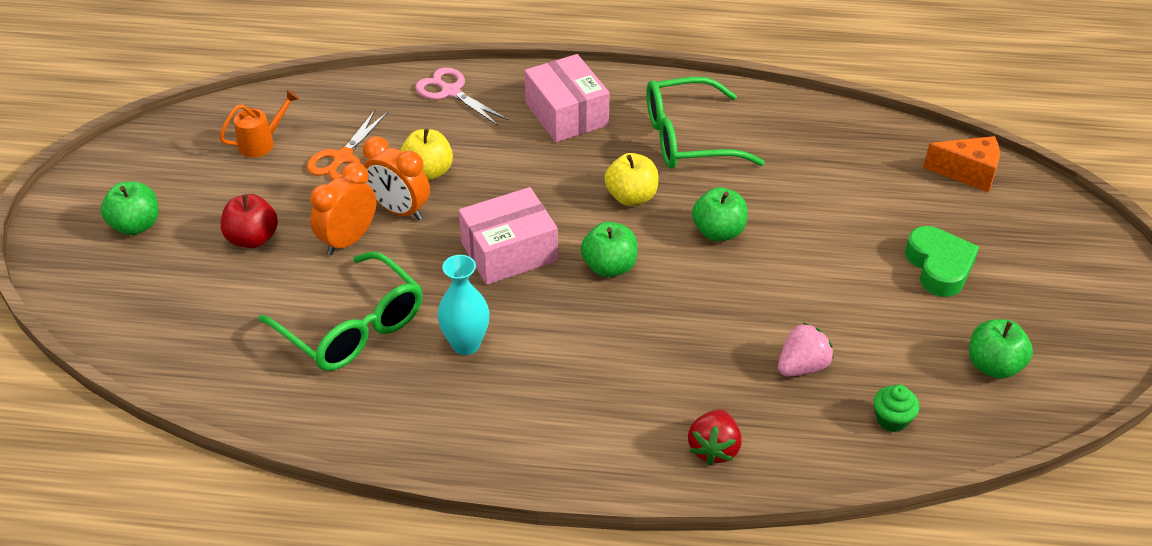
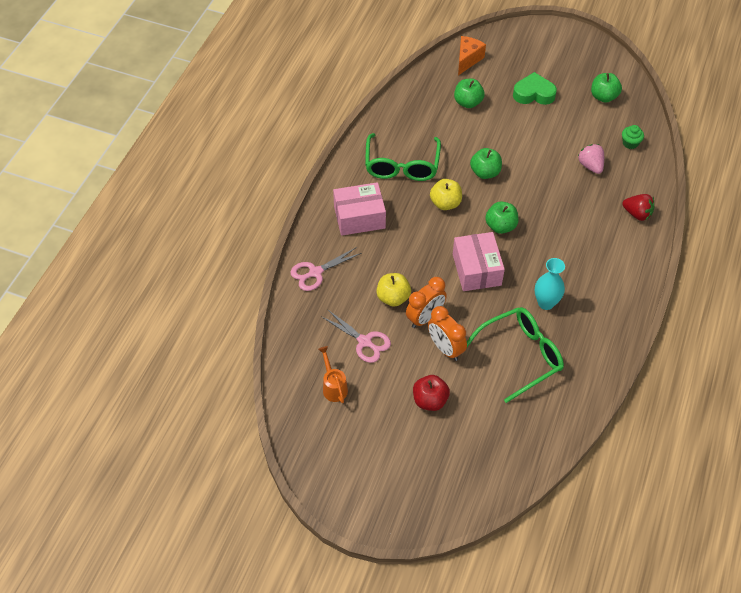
camera: 75 degrees left, 10 degrees up
(136, 225) = (398, 468): green apple -> green apple (468, 102)
(342, 158) = (364, 342): orange scissors -> pink scissors

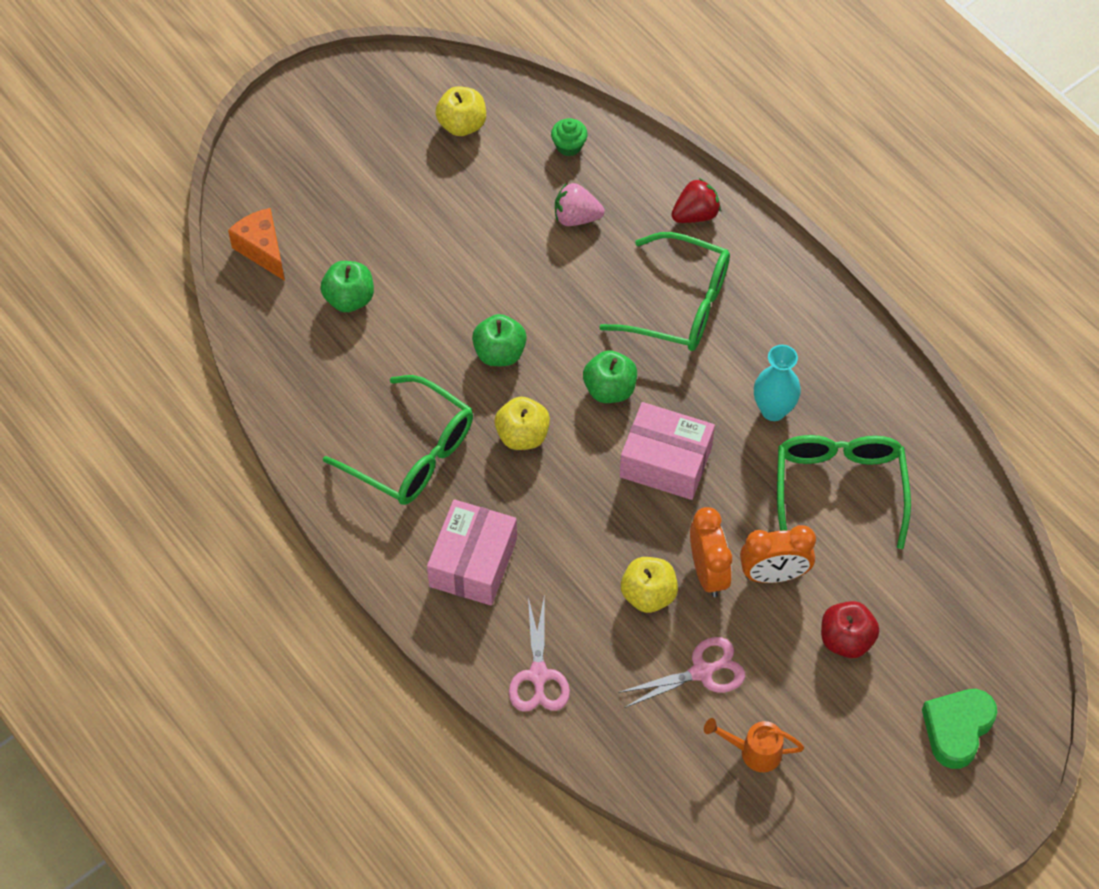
camera: 60 degrees left, 5 degrees up
(533, 94) = (393, 205): green heart -> green heart (957, 729)
(576, 233) = (680, 305): none -> green glasses
(603, 97) = (462, 124): green apple -> yellow apple

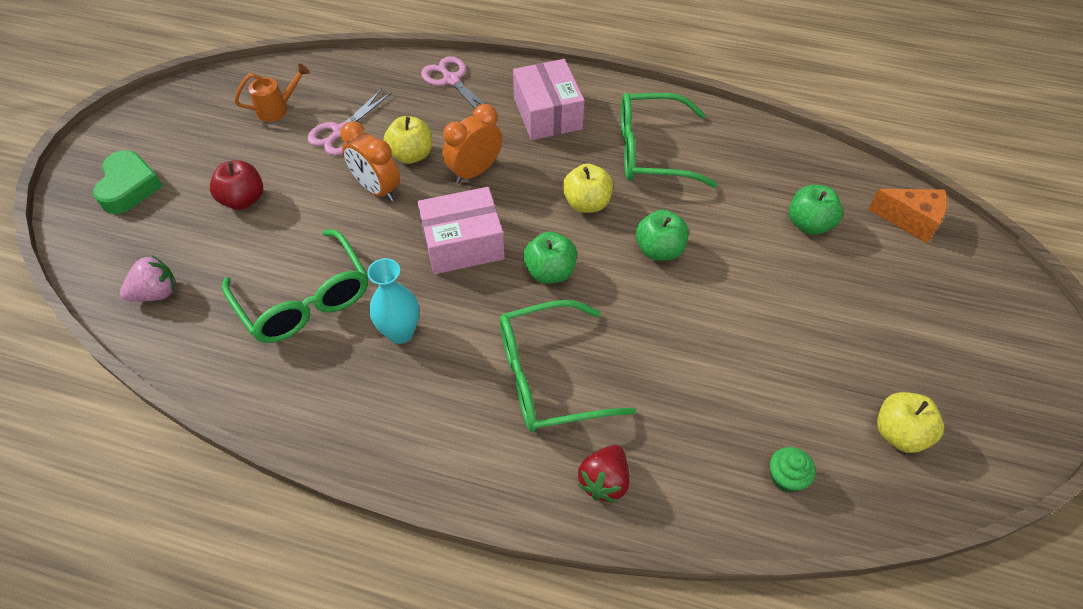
camera: 145 degrees right, 5 degrees down
(576, 217) = (709, 404): pink strawberry -> pink strawberry (156, 293)
(774, 574) = (324, 212): orange clock -> orange clock (474, 171)

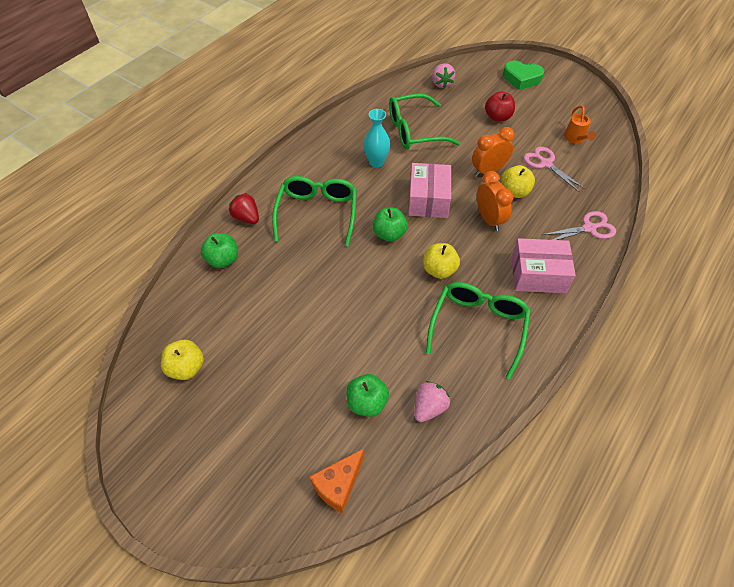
camera: 110 degrees right, 0 degrees up
(659, 250) = (382, 296): green apple -> green apple (223, 260)
(777, 171) = (429, 407): none -> pink strawberry
(786, 478) = (199, 295): green cupcake -> none

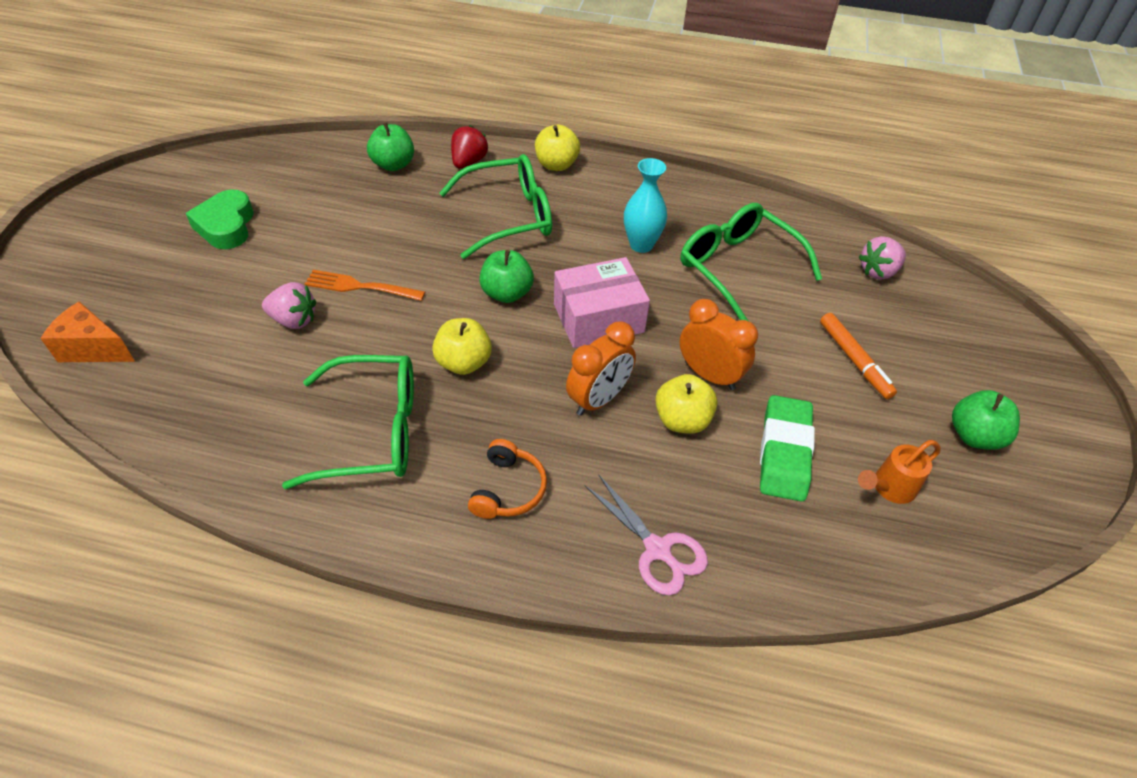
camera: 65 degrees right, 5 degrees down
(186, 368) = (232, 186): yellow apple -> yellow apple (556, 165)
(348, 306) = (361, 287): none -> orange fork
(367, 403) = (214, 344): green apple -> green apple (974, 436)
(429, 407) = (218, 407): pink strawberry -> pink strawberry (294, 320)
(497, 117) = (854, 360): red apple -> orange marker
(521, 78) = (992, 372): green heart -> green heart (226, 226)
(538, 275) = (508, 489): pink box -> orange headphones
(546, 164) = (784, 452): pink scissors -> green eraser

